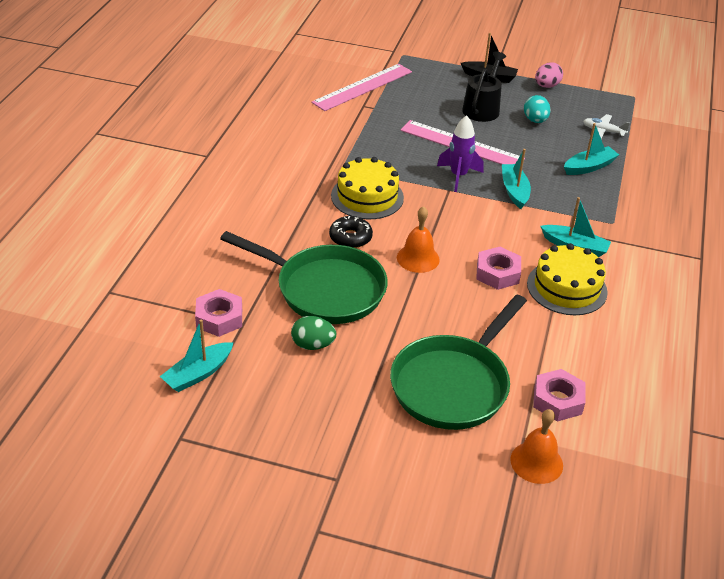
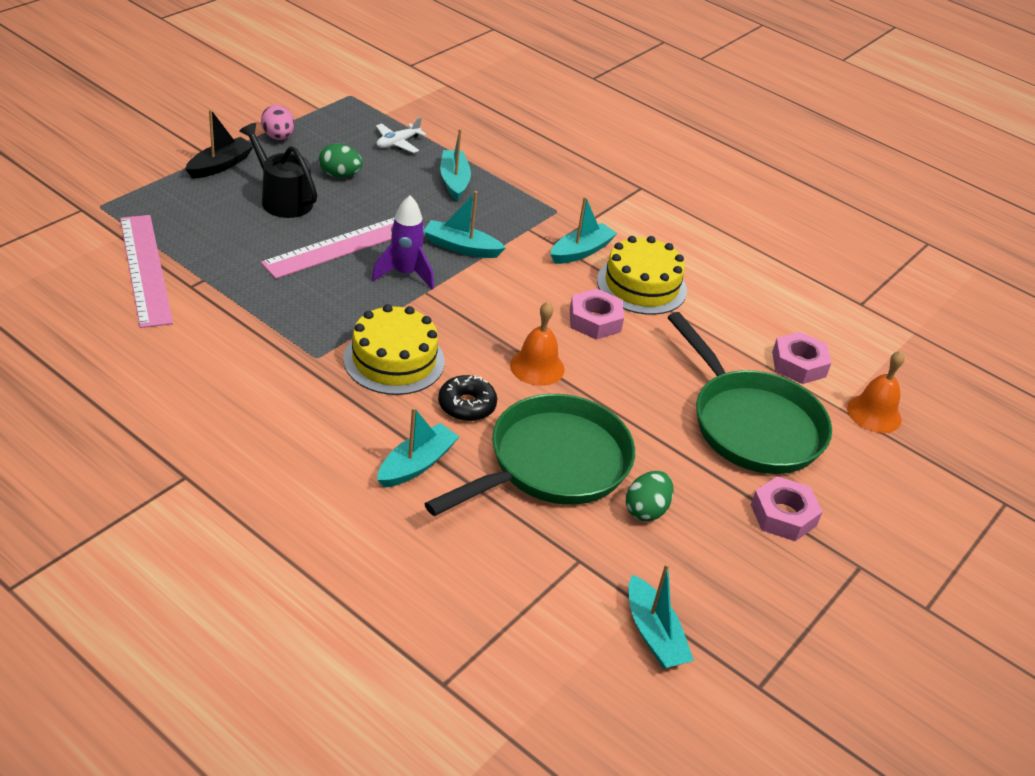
camera: 70 degrees left, 0 degrees up
(219, 318) = (558, 580): pink nut -> pink nut (783, 515)
(279, 232) = (416, 464): none -> turquoise boat
(535, 120) = (340, 175): turquoise egg -> green egg

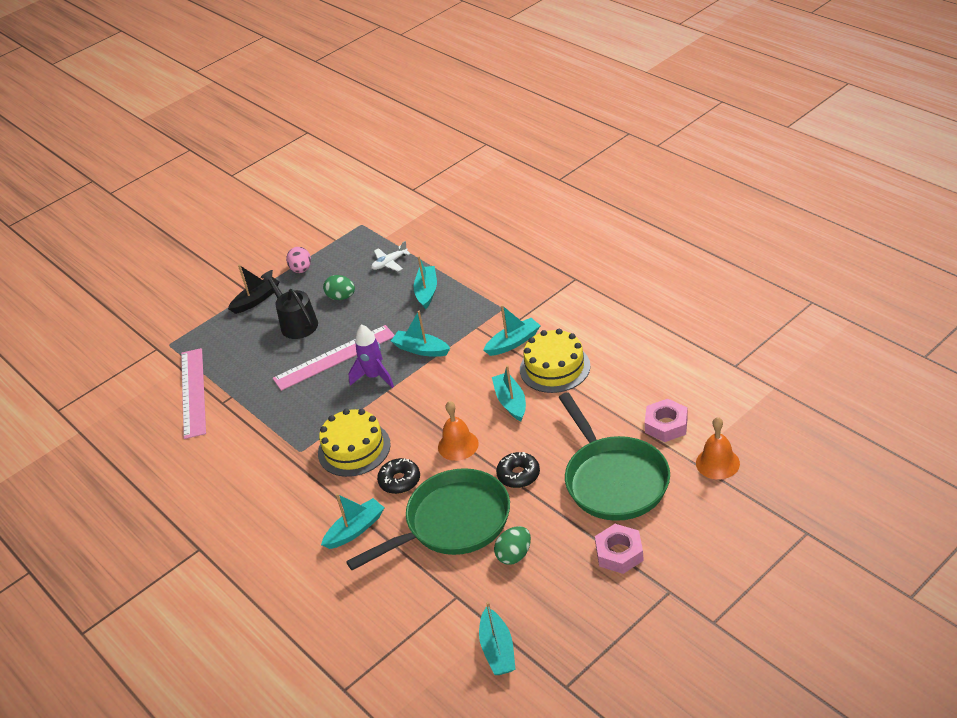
camera: 20 degrees right, 0 degrees up
(595, 320) = (511, 402): pink nut -> turquoise boat
(627, 409) = (518, 475): none -> black donut

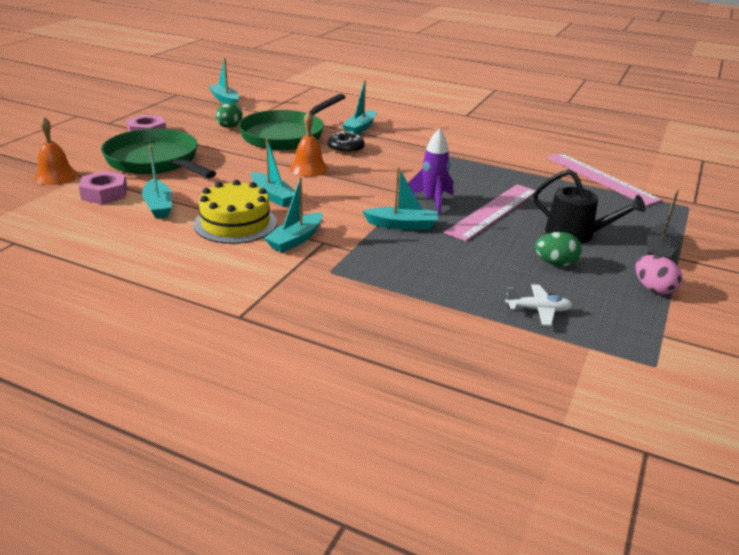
camera: 150 degrees right, 10 degrees down
(354, 449) = (402, 160): yellow cake -> none
(389, 263) = (538, 310): white plane -> white plane turned 60 degrees clockwise
(427, 291) = (448, 280): turquoise boat -> turquoise boat (158, 206)
(518, 475) = (243, 158): black donut -> none

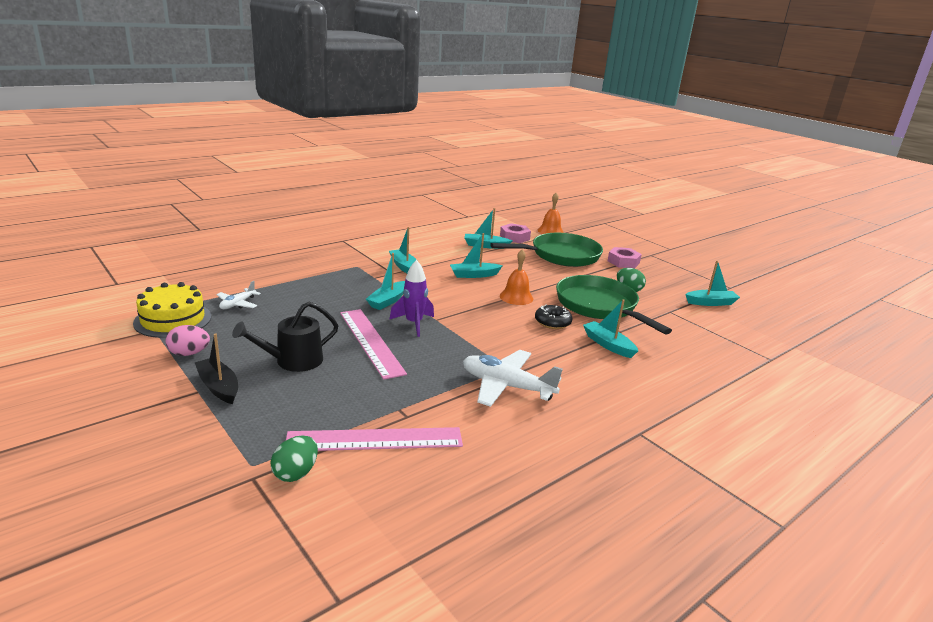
camera: 115 degrees right, 5 degrees down
(235, 223) = (443, 258): yellow cake -> yellow cake (173, 320)
(474, 152) = (506, 386): none -> white plane
(555, 263) = (270, 332): green egg -> green egg (296, 473)

